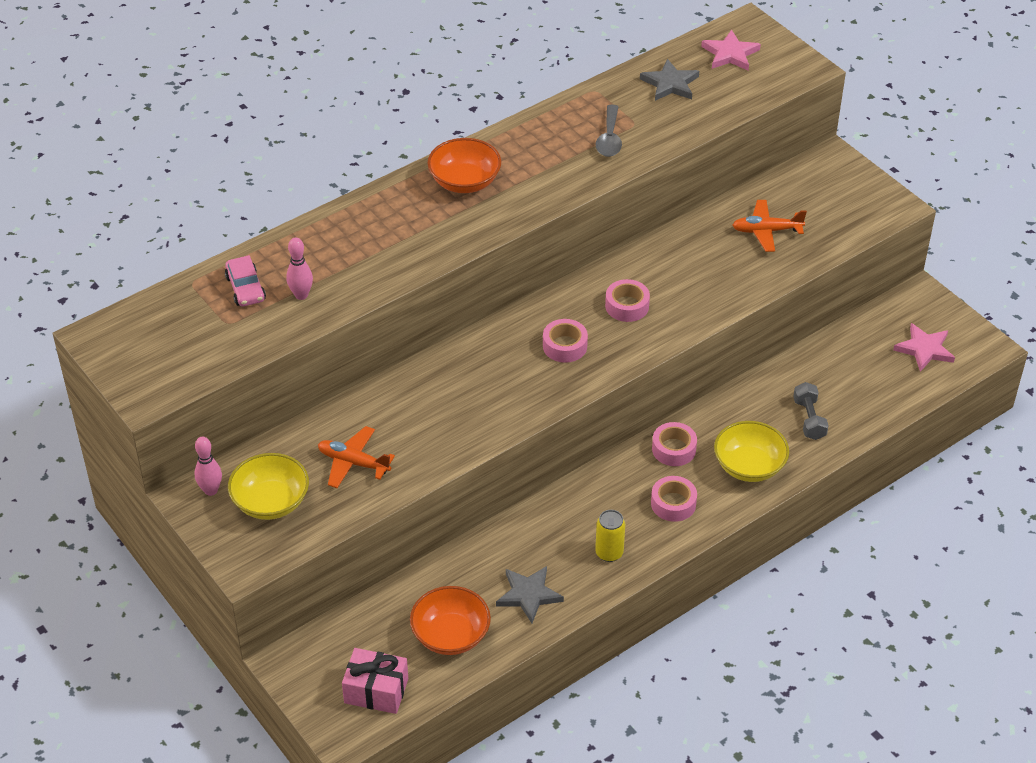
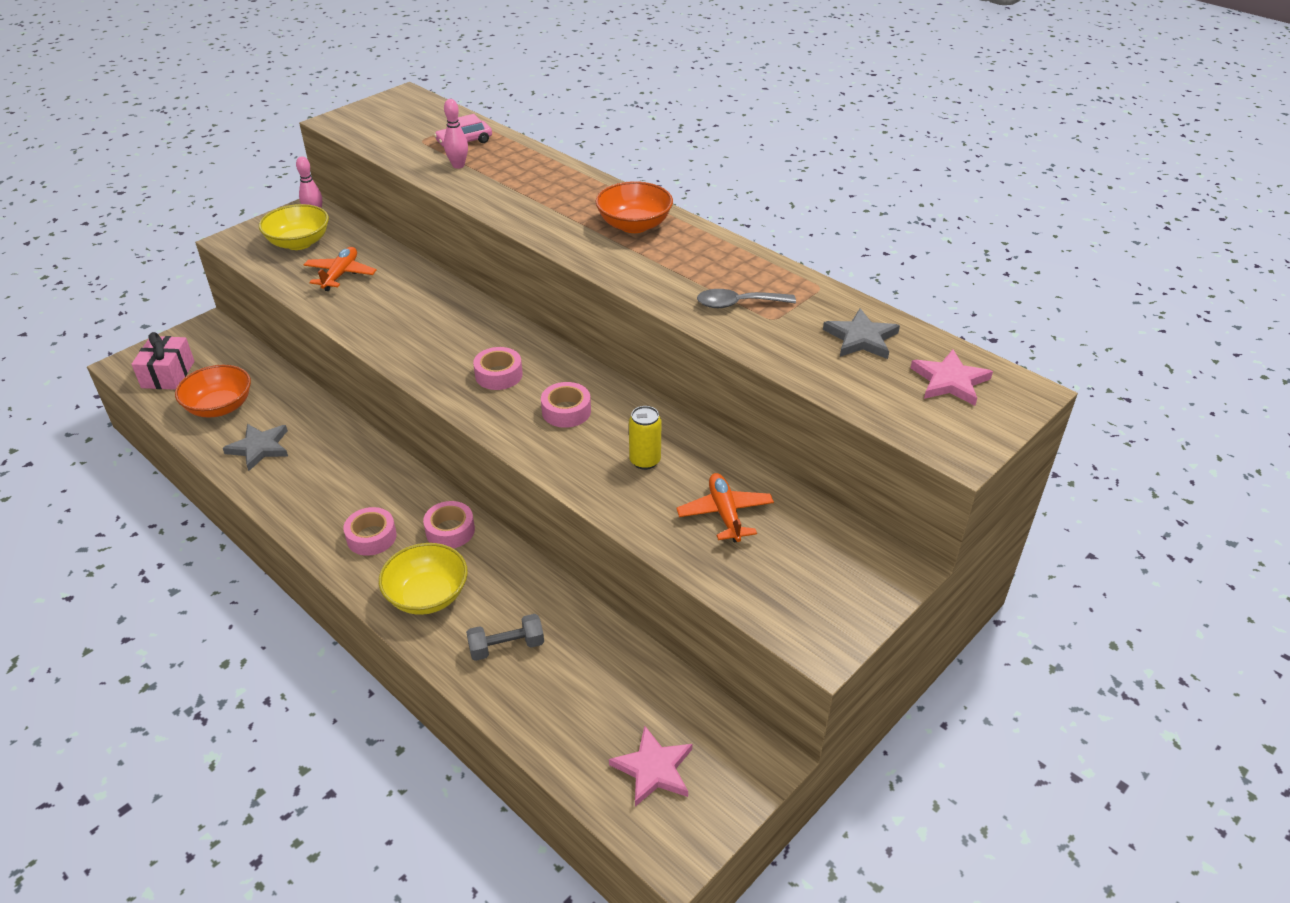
camera: 80 degrees right, 5 degrees down
(609, 553) = (307, 496): yellow can -> yellow can (645, 461)

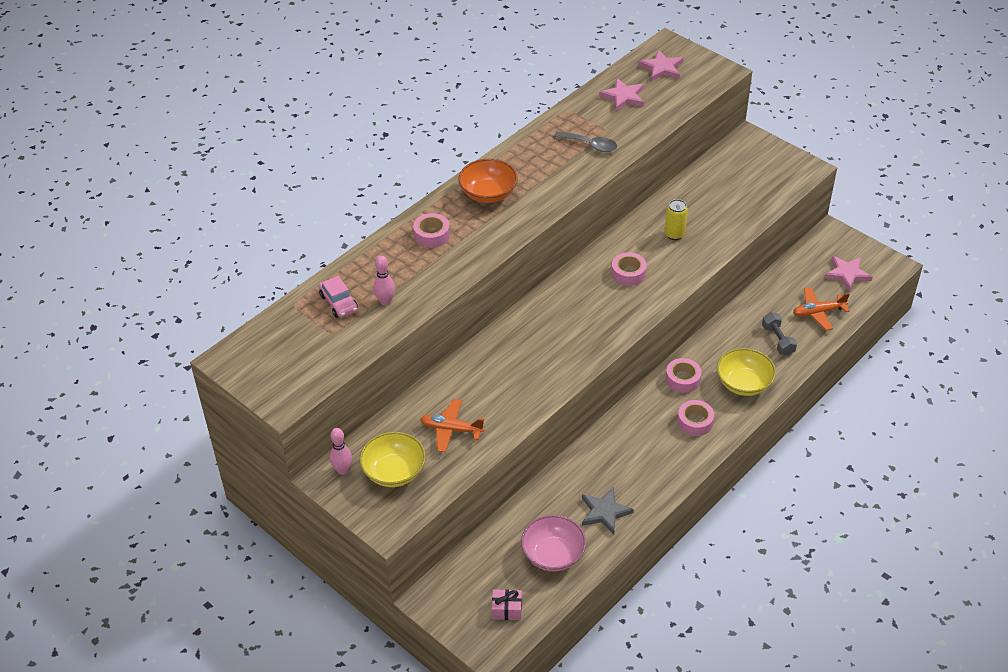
camera: 90 degrees left, 5 degrees up
(168, 374) = (507, 610): pink gift -> pink gift, size x0.65
(220, 407) = (553, 554): orange bowl -> pink bowl
(498, 375) = (590, 311): pink tape -> pink tape (431, 235)
(725, 513) = (716, 200): orange plane -> orange plane (818, 312)
(738, 304) = (590, 145): grey spoon -> grey spoon turned 60 degrees counterclockwise
(861, 338) = (623, 97): grey star -> pink star

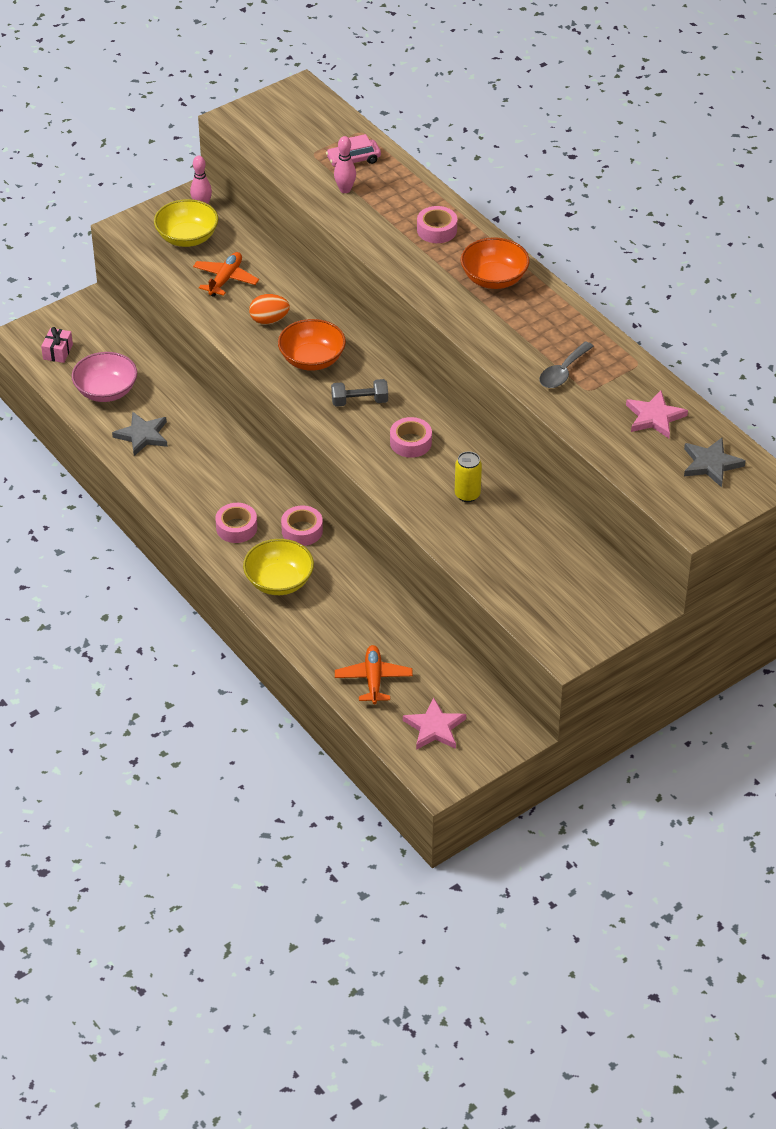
camera: 100 degrees right, 0 degrees up
(502, 387) = (269, 320): none -> orange egg
(546, 349) = (312, 359): none -> orange bowl
(662, 68) = (711, 464): pink star -> grey star
(777, 340) = (337, 628): grey dumbbell -> grey dumbbell (359, 401)

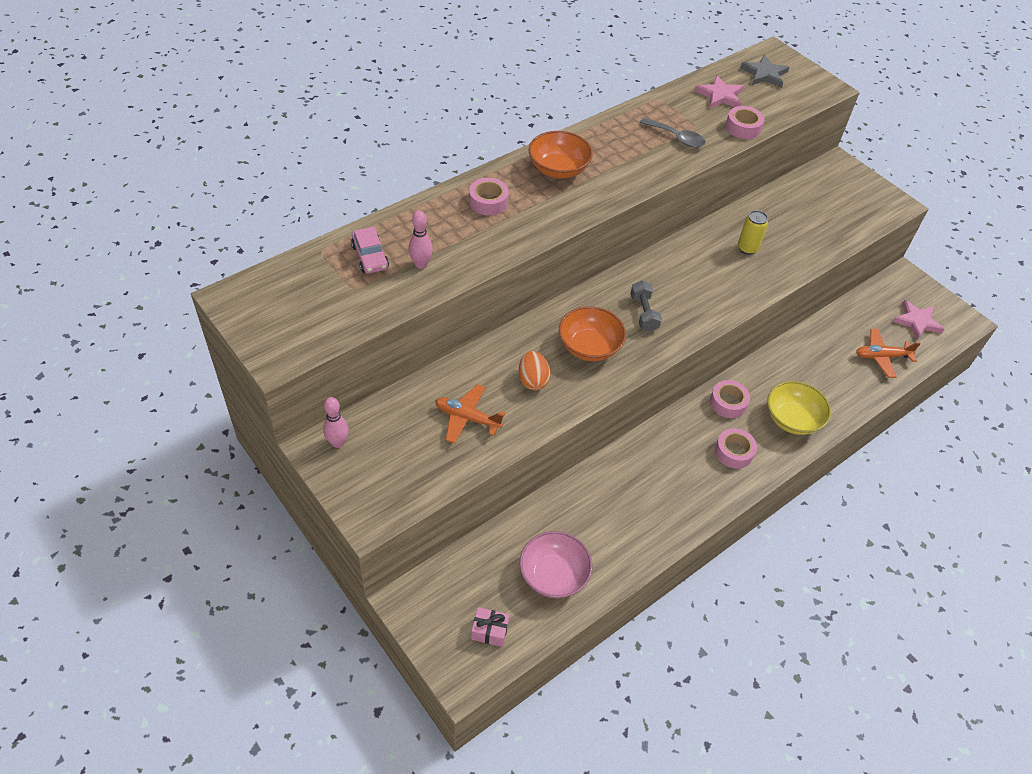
camera: 95 degrees left, 5 degrees up
(142, 435) = (619, 536): grey star -> none
(187, 238) = (393, 455): yellow bowl -> none
(410, 442) = (691, 281): pink tape -> pink tape (743, 128)

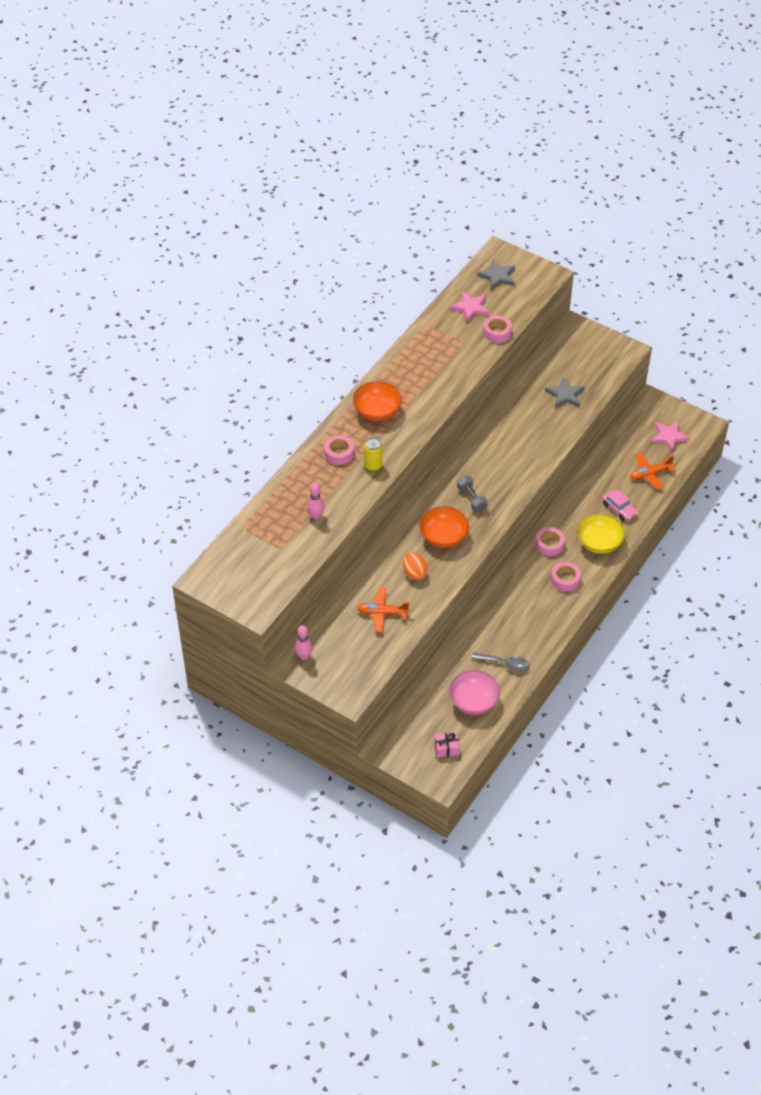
camera: 15 degrees left, 0 degrees up
(370, 257) = (278, 521): pink car -> pink car (619, 509)
(676, 138) = (452, 356): grey spoon -> grey spoon (505, 664)
(747, 248) = (528, 423): yellow can -> yellow can (373, 466)
(804, 230) = (565, 395): none -> grey star

